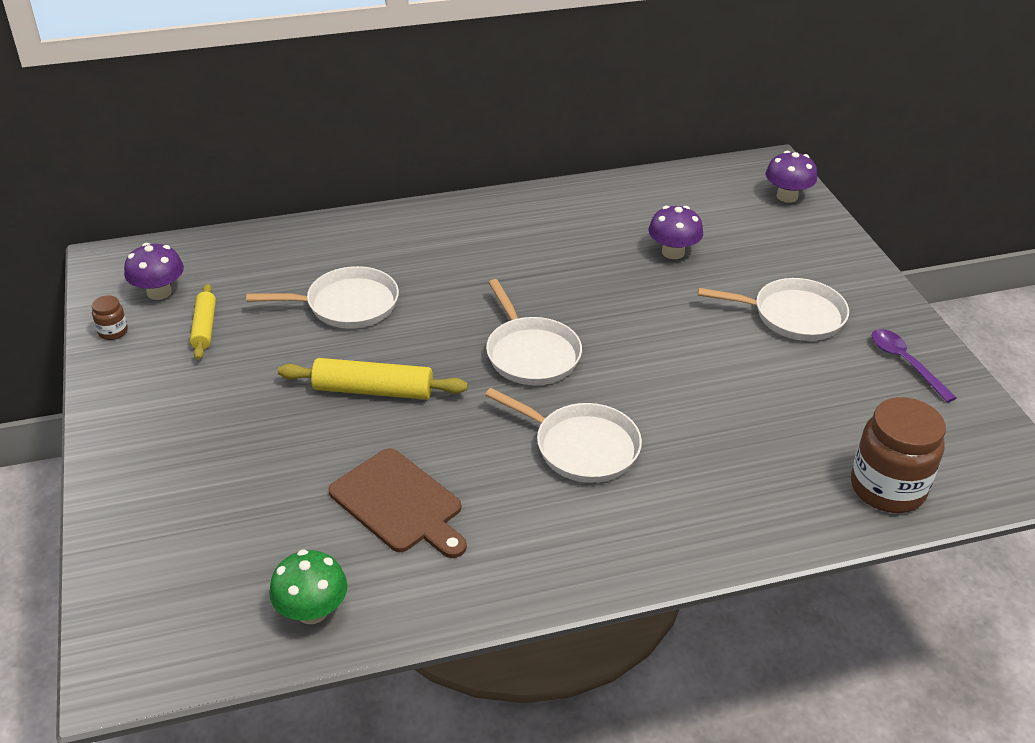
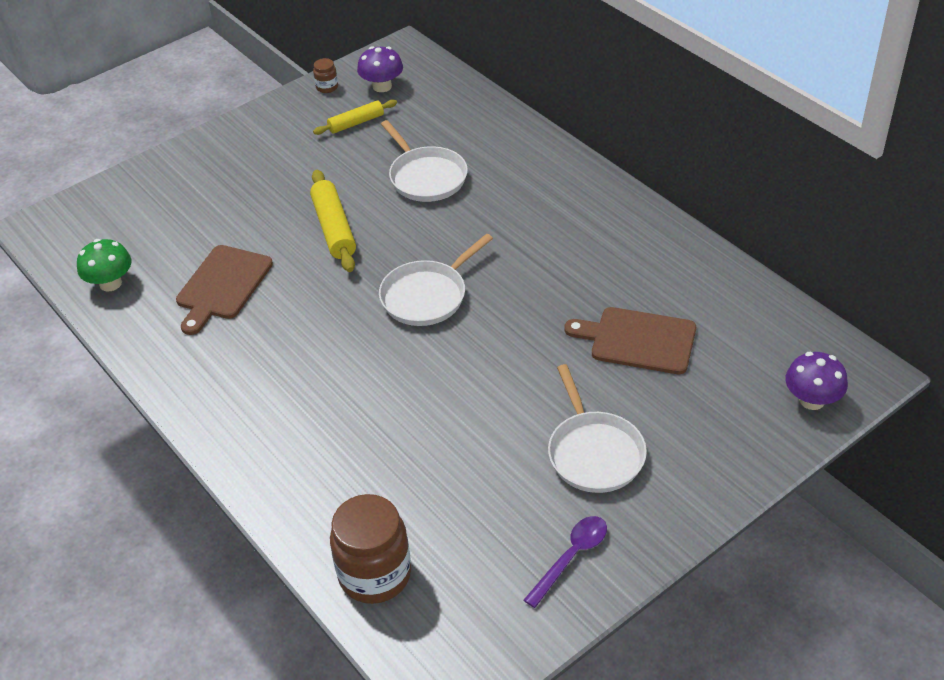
camera: 70 degrees right, 5 degrees up
(582, 447) = (329, 361): white pan -> none
(673, 252) = (638, 340): purple mushroom -> brown cutting board

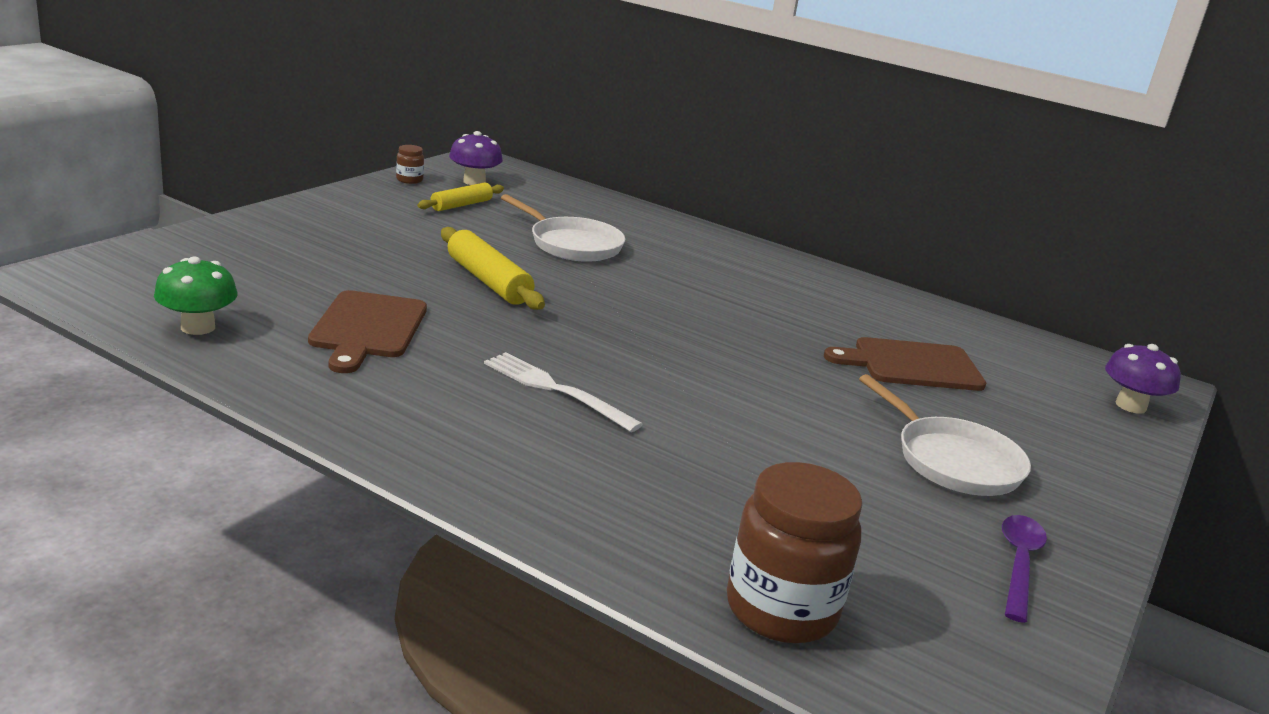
camera: 25 degrees left, 20 degrees down
(328, 358) = (555, 390): none -> white fork
(427, 296) = (643, 334): white pan -> none

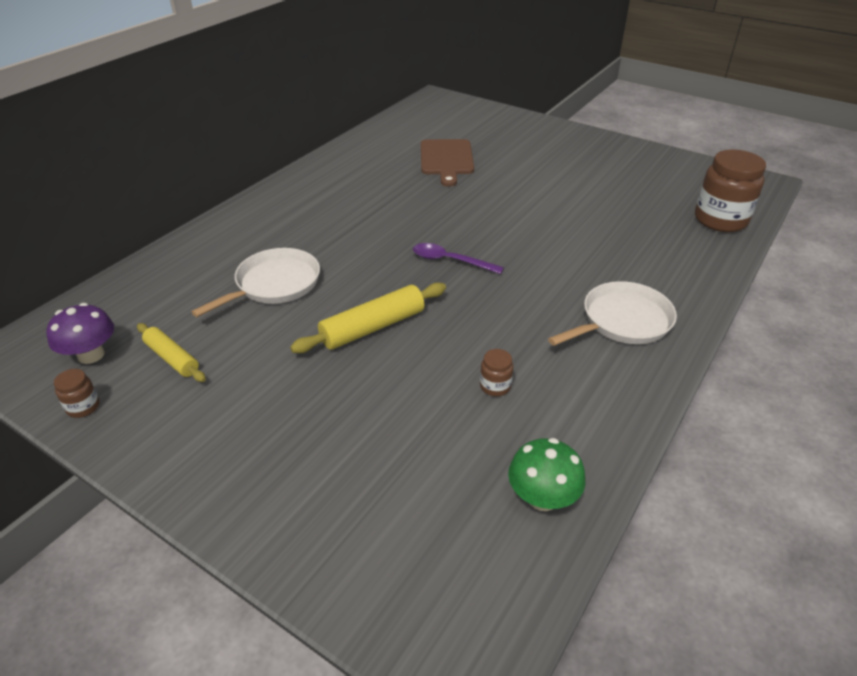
camera: 85 degrees left, 15 degrees up
(368, 328) = (495, 386): brown cutting board -> brown jar
(555, 390) = (549, 287): white fork -> none
(953, 461) = (555, 162): white pan -> white pan (622, 321)
(1018, 564) = (638, 160): purple spoon -> purple spoon (450, 261)
(1130, 406) = (466, 108): purple mushroom -> none

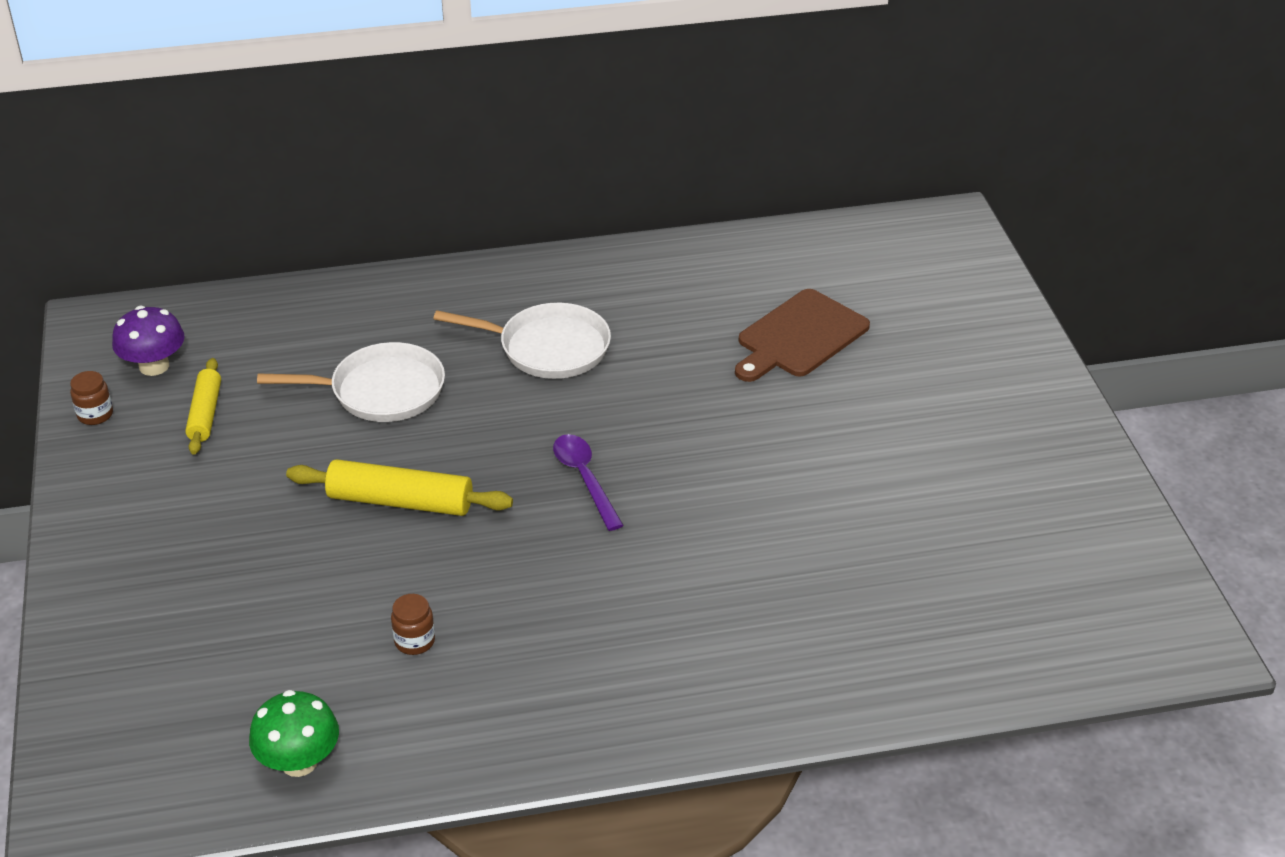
camera: 45 degrees right, 0 degrees up
(622, 321) = (646, 675): white pan -> white pan (549, 348)
(720, 220) = (1008, 651): brown jar -> none

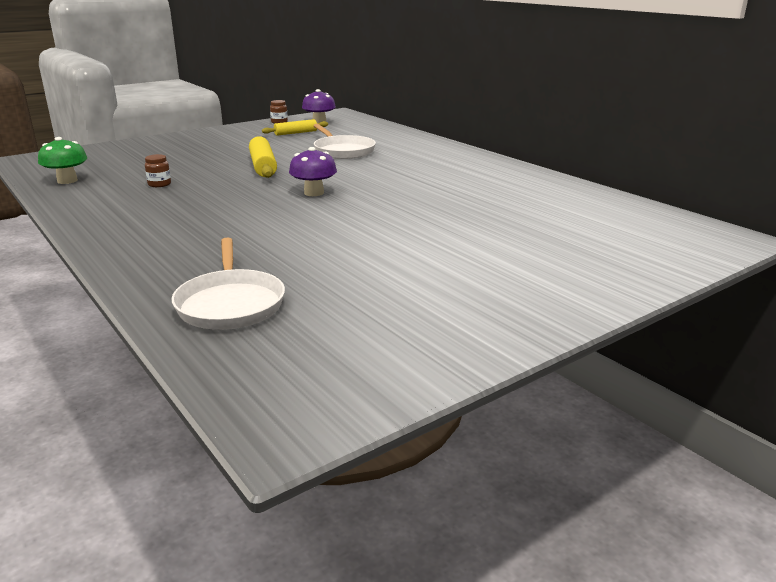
camera: 65 degrees right, 15 degrees down
(549, 348) = (417, 170): white pan -> white pan (230, 304)
(585, 479) = (314, 193): purple spoon -> purple mushroom
(800, 336) = (516, 217): brown cutting board -> none

